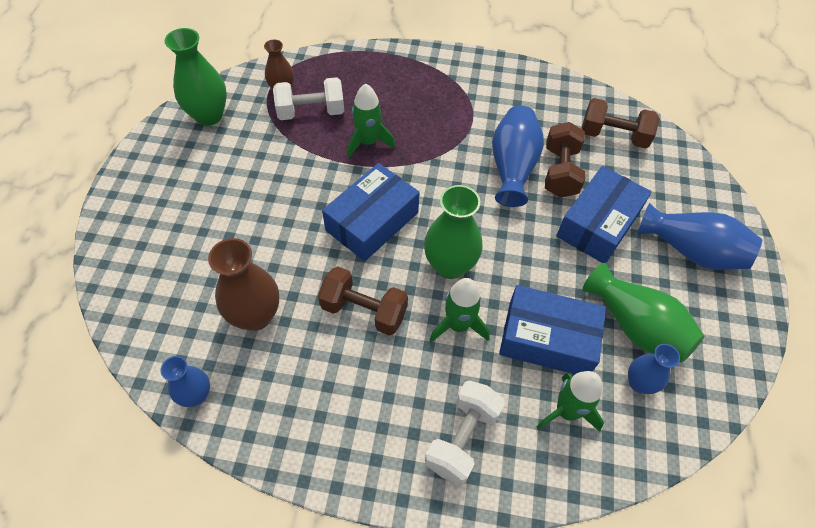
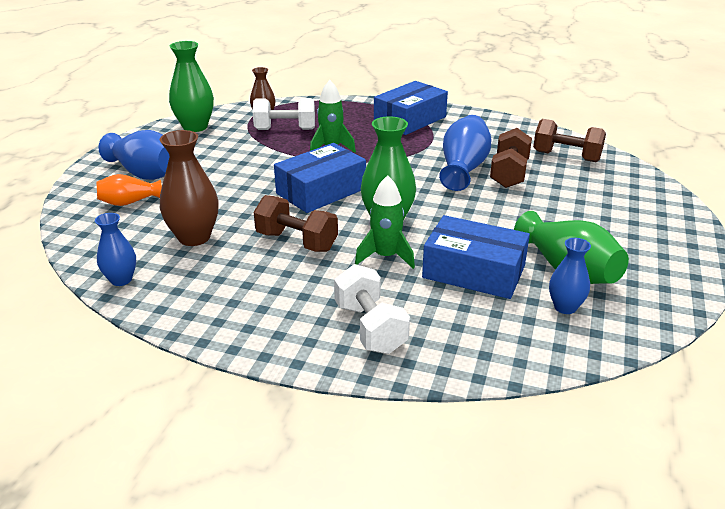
camera: 10 degrees right, 25 degrees down
(170, 262) = (129, 202): none -> orange vase
(462, 438) = (370, 328): white dumbbell -> white dumbbell turned 60 degrees counterclockwise
(566, 411) = (483, 319): green rocket -> none
(598, 224) = (541, 206): blue box -> blue box (410, 120)
(691, 251) = (634, 228): blue vase -> blue vase (145, 173)

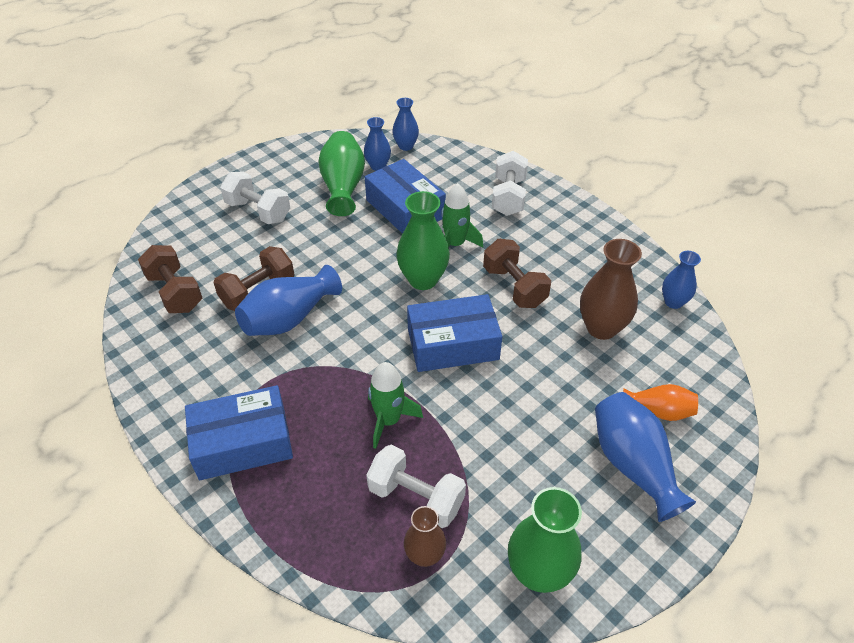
camera: 150 degrees left, 15 degrees up
(570, 349) = (406, 146): none -> blue vase
(606, 221) = (258, 211): none -> white dumbbell

